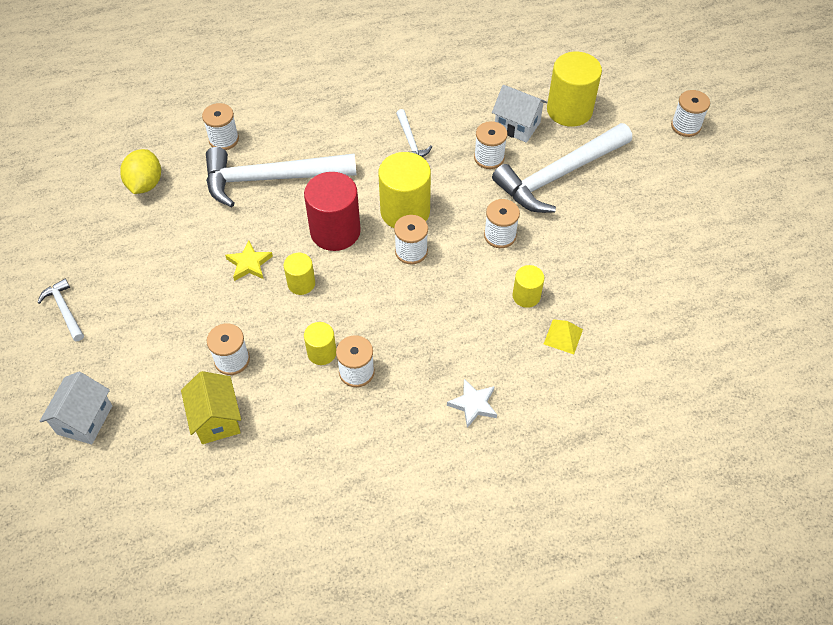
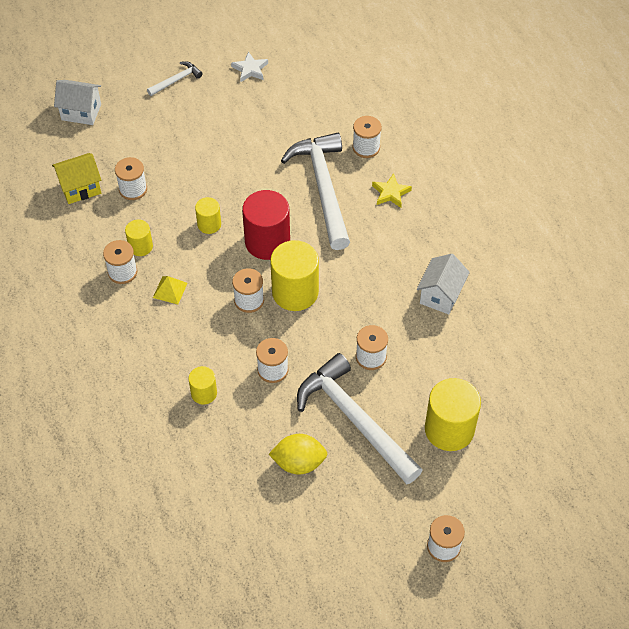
camera: 85 degrees right, 0 degrees up
(145, 184) = (307, 103): yellow lemon -> yellow lemon (299, 462)
(249, 263) = (228, 186): yellow star -> yellow star (391, 193)
(410, 141) = (384, 289): white hammer -> none
(473, 404) = (91, 356): white star -> white star (250, 69)
(517, 126) = (418, 380): white house -> white house (441, 295)
(563, 336) = (160, 423): yellow pyramid -> yellow pyramid (170, 290)

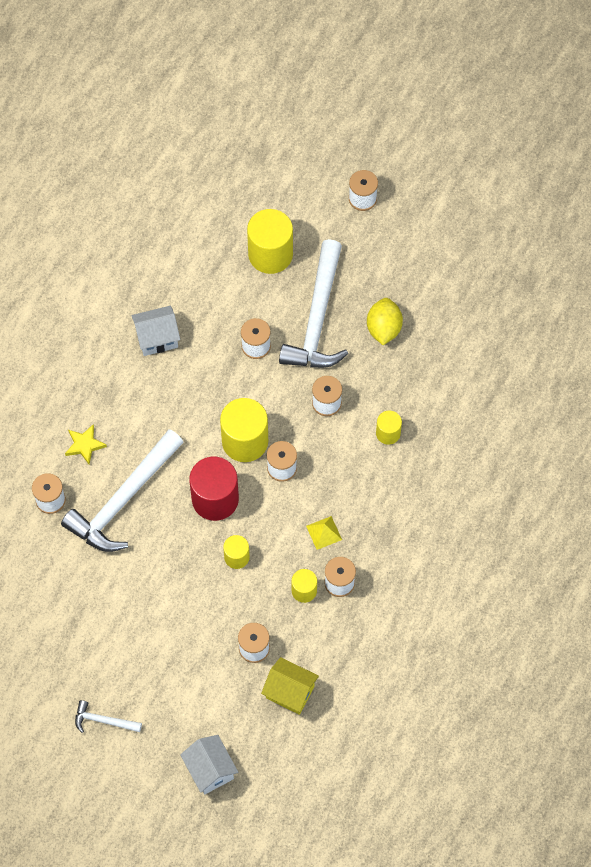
camera: 130 degrees left, 10 degrees up
(250, 69) = (37, 667): white star -> none
(299, 462) = (383, 328): yellow lemon -> yellow lemon turned 45 degrees clockwise

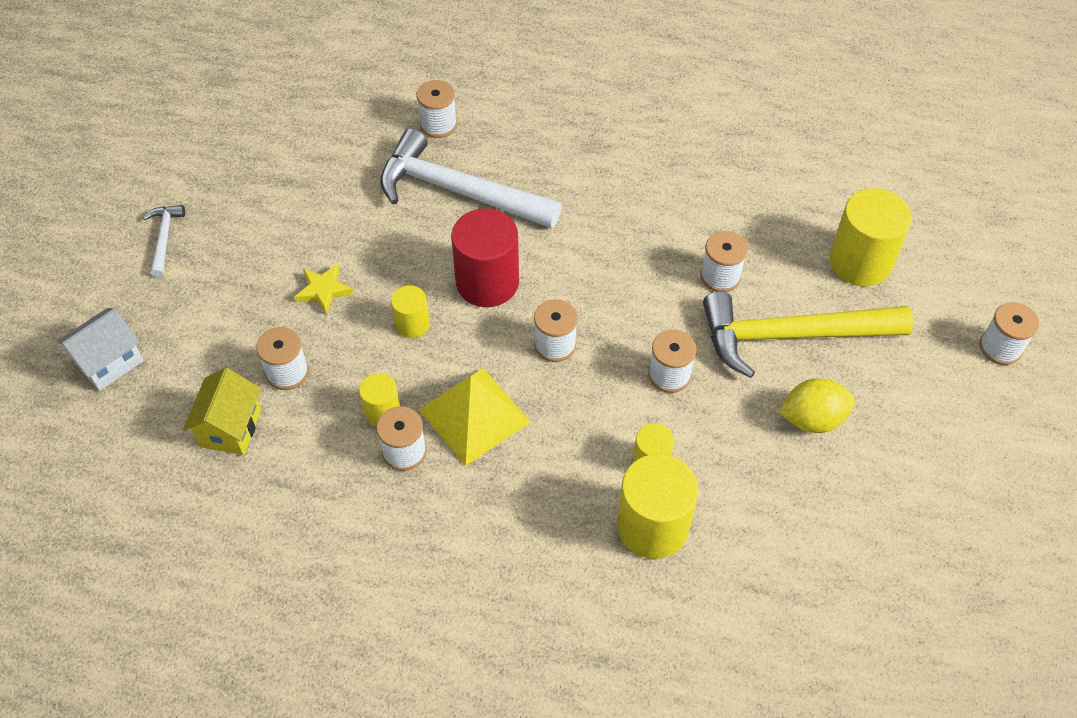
camera: 75 degrees right, 10 degrees down
(84, 445) = (518, 139): yellow star -> yellow star (323, 290)
(157, 338) = (687, 174): white house -> none
(245, 441) = (579, 295): yellow cylinder -> yellow cylinder (652, 526)
(317, 318) = (790, 335): white hammer -> yellow hammer
(324, 532) = (474, 415): yellow pyramid -> yellow pyramid, size x2.03

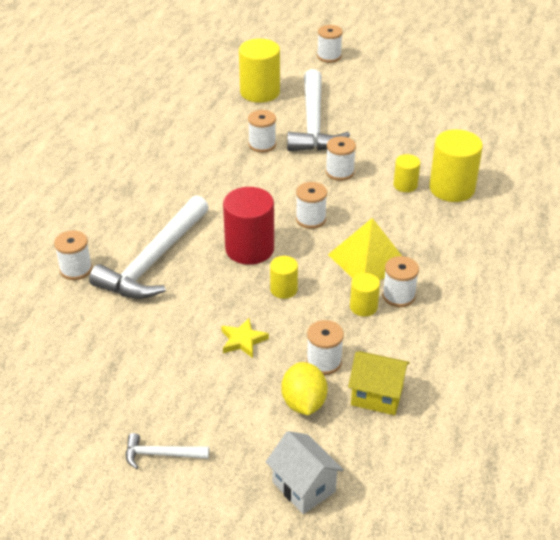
camera: 85 degrees left, 15 degrees down
(790, 335) = (313, 123): yellow hammer -> white hammer
(812, 419) = (375, 123): yellow lemon -> yellow lemon (303, 403)

